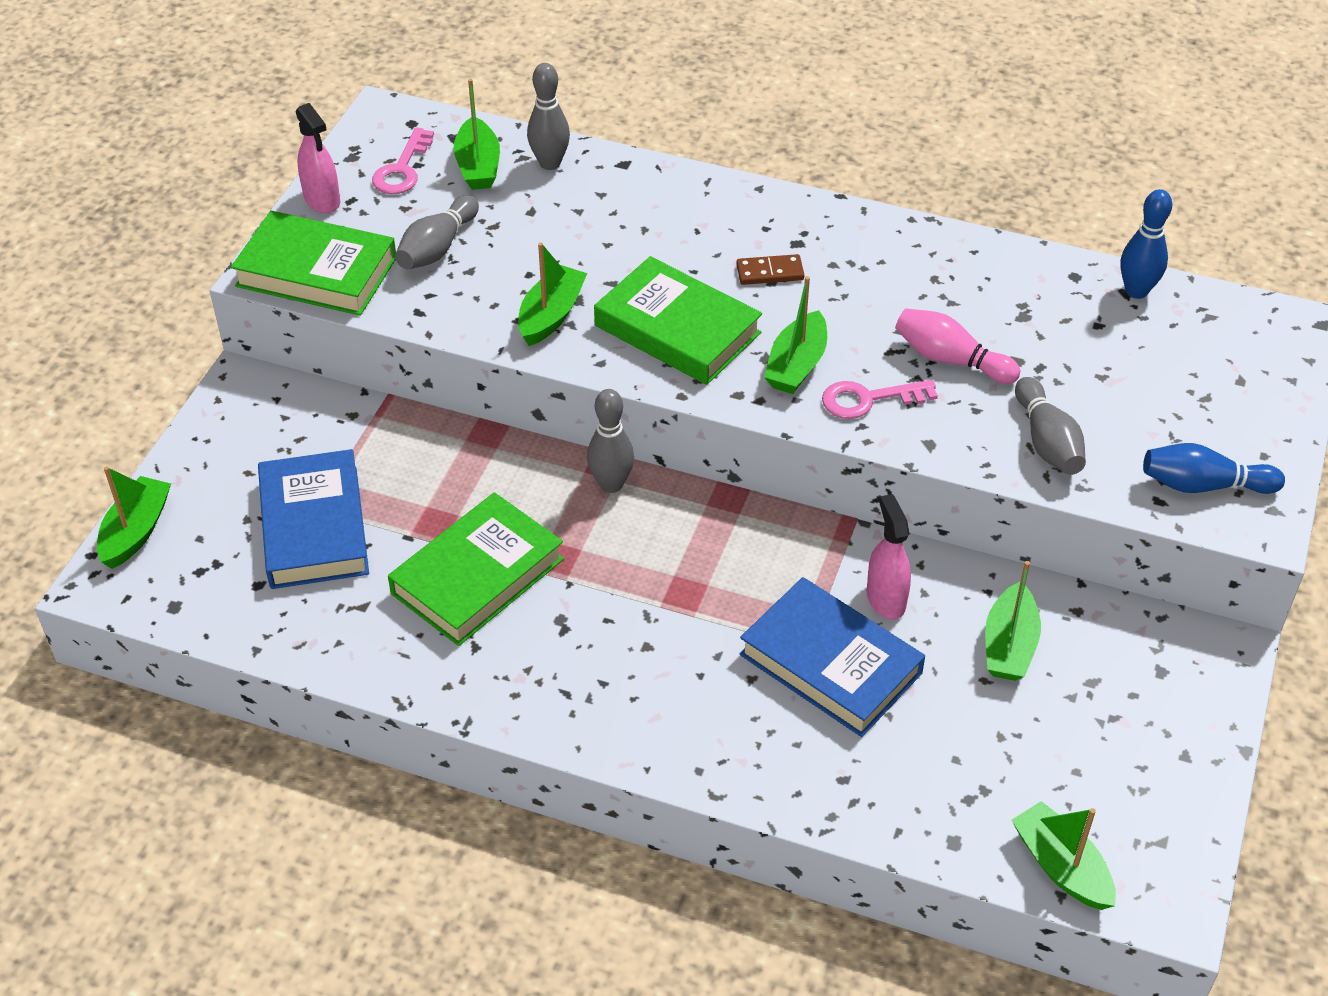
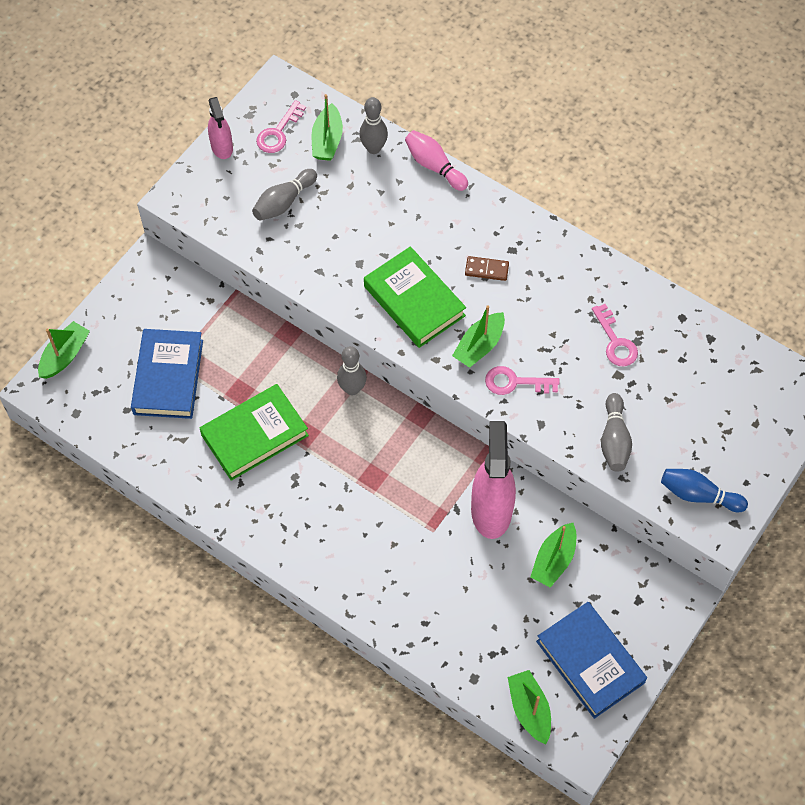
camera: 15 degrees right, 15 degrees up
(317, 272) = (205, 204): green book -> none
(551, 315) = (339, 272): green boat -> none
(830, 663) = (443, 546): blue book -> blue book (590, 662)
(885, 599) = (491, 510): pink spray bottle -> pink spray bottle, size x1.79
(950, 359) = (577, 364): pink bowling pin -> pink bowling pin (434, 166)
(993, 322) = (615, 341): none -> pink key
(1136, 291) = (717, 338): blue bowling pin -> none

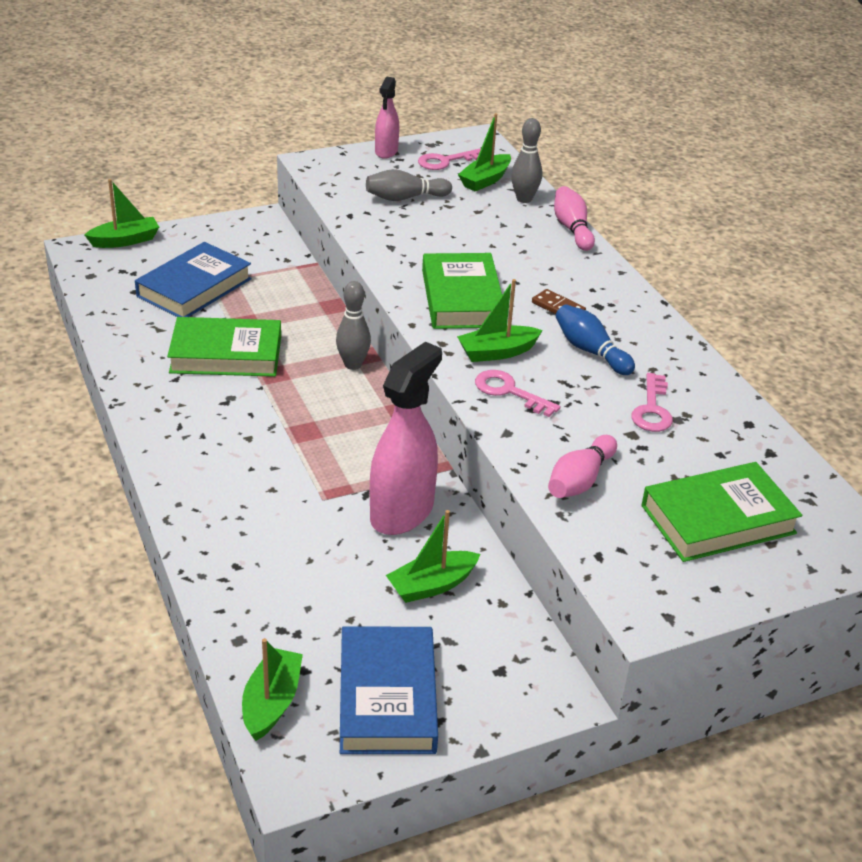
camera: 30 degrees right, 25 degrees down
(614, 440) = (580, 480): grey bowling pin -> pink bowling pin
(698, 495) = (643, 570): blue bowling pin -> blue bowling pin (590, 351)
(714, 422) = (718, 519): none -> green book

